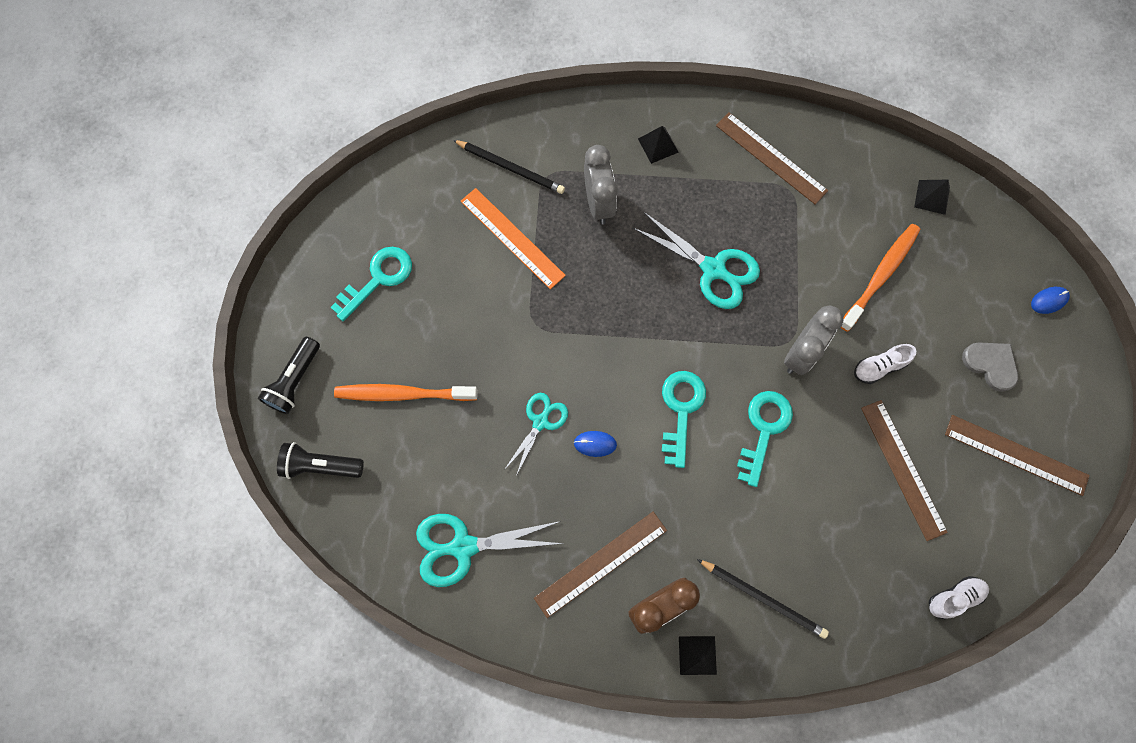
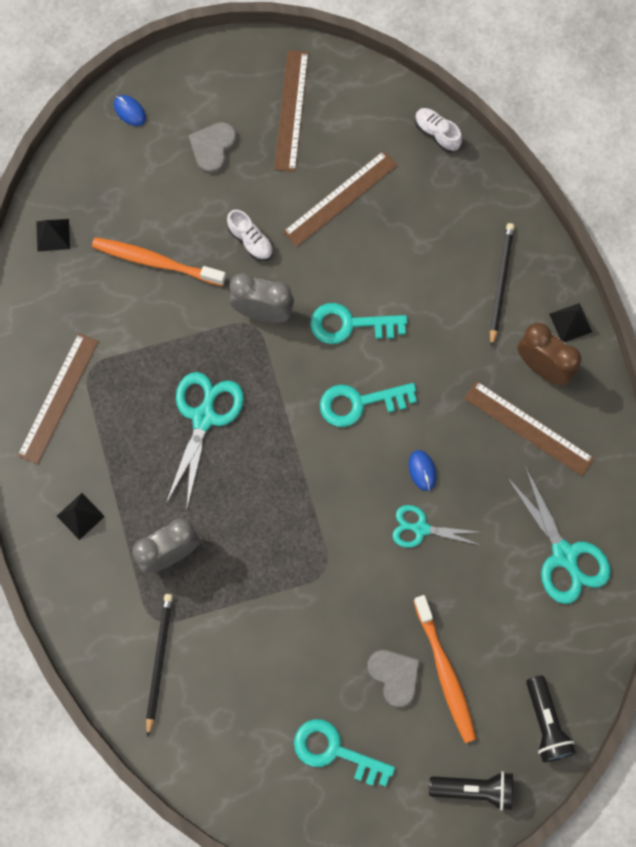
camera: 110 degrees left, 0 degrees up
(419, 350) = (395, 676): none -> grey heart
(512, 238) = (239, 629): orange ruler -> none

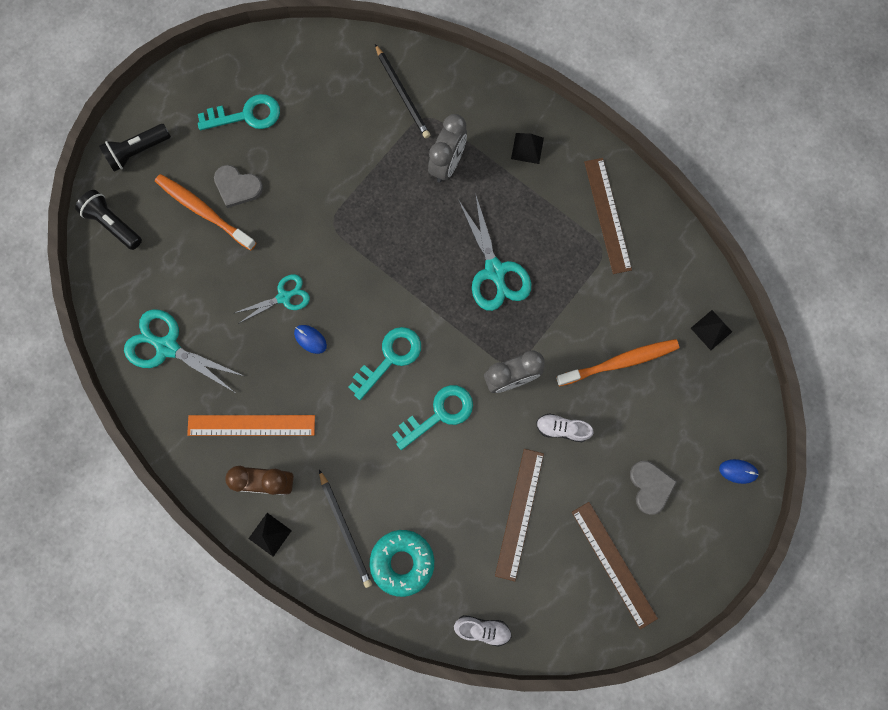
camera: 145 degrees right, 5 degrees up
(468, 226) = (402, 562): none -> turquoise donut
(528, 428) = (251, 425): brown ruler -> orange ruler

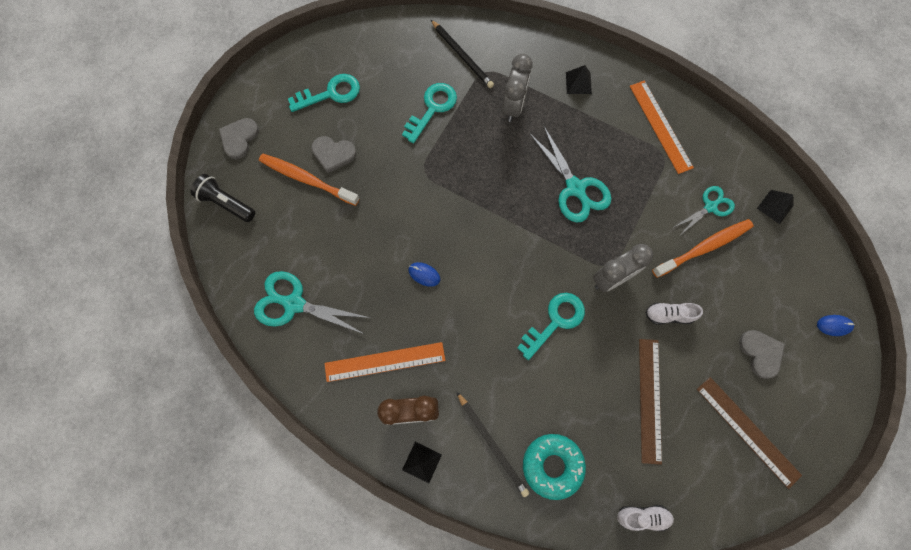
camera: 10 degrees left, 5 degrees down
(138, 151) = (239, 138): black flashlight -> grey heart
(284, 297) = (393, 241): turquoise scissors -> turquoise scissors (710, 207)
(390, 358) = (499, 279): turquoise key -> turquoise key (432, 109)
(607, 215) = (660, 126): brown ruler -> orange ruler

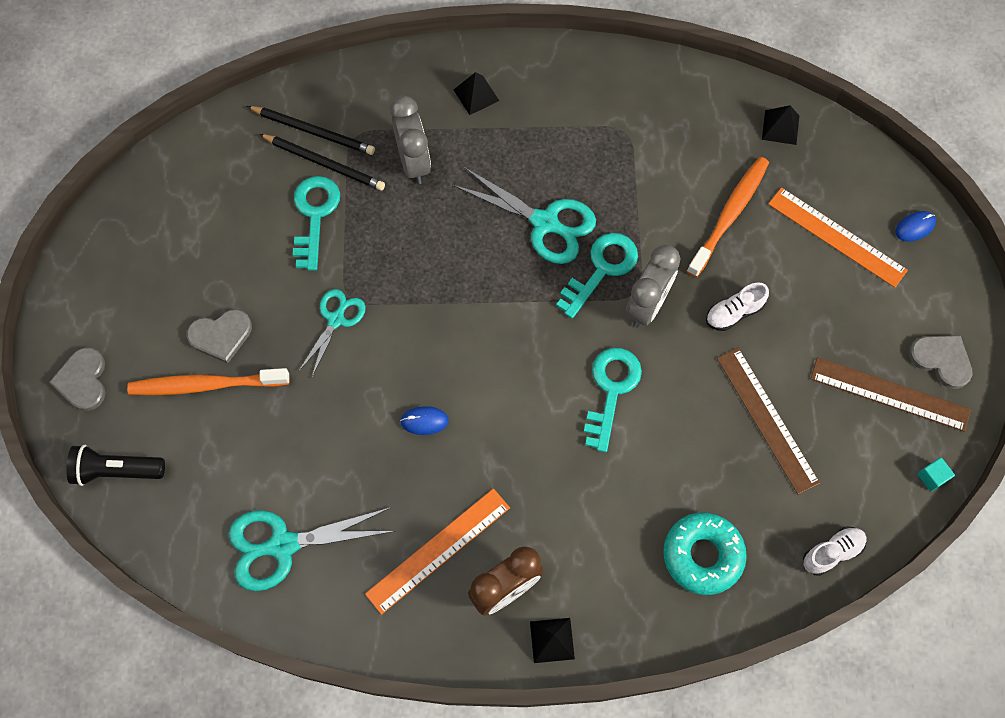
camera: 30 degrees left, 5 degrees down
(330, 93) = (171, 262): turquoise key -> turquoise key (601, 269)
(492, 444) = (621, 572): black pencil -> black pencil (324, 163)
(660, 126) = (601, 99): orange ruler -> orange ruler (836, 237)
(710, 207) = (710, 164): turquoise scissors -> turquoise scissors (336, 320)
(745, 506) = (931, 477): none -> turquoise cube
(761, 353) = (856, 300): grey heart -> grey heart (941, 360)

